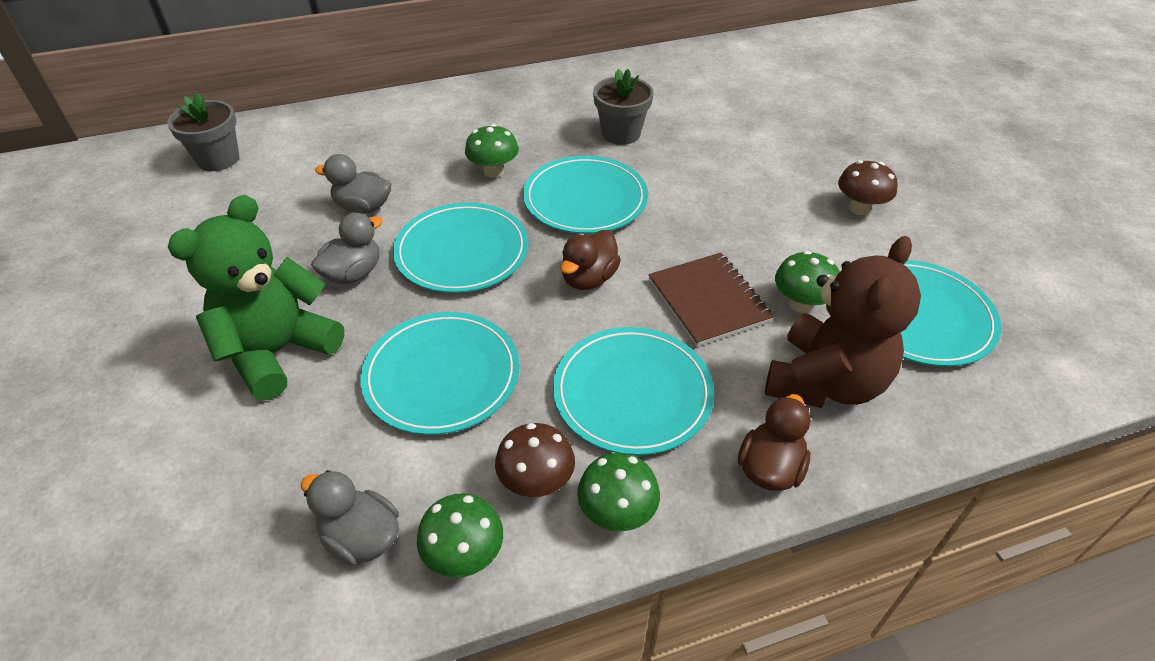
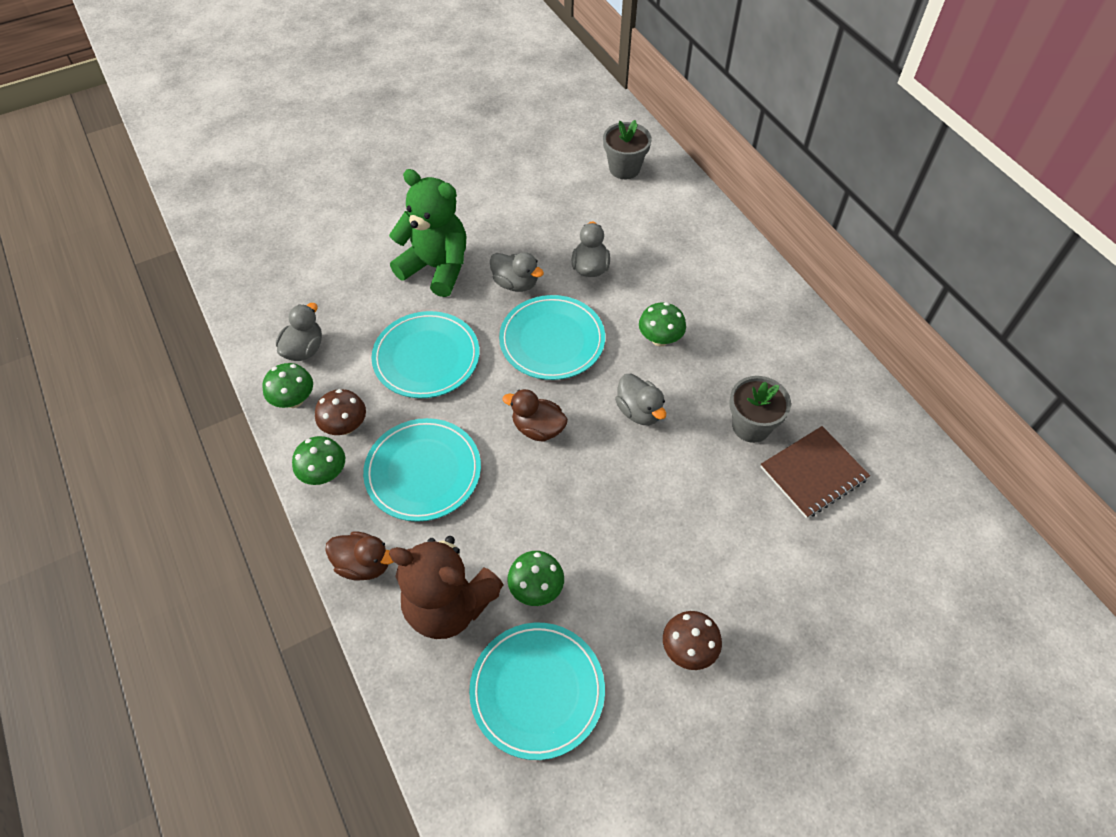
camera: 80 degrees right, 10 degrees up
(585, 199) = (639, 411): turquoise plate -> grey duck
(708, 301) = (527, 516): brown notebook -> brown notebook (813, 473)

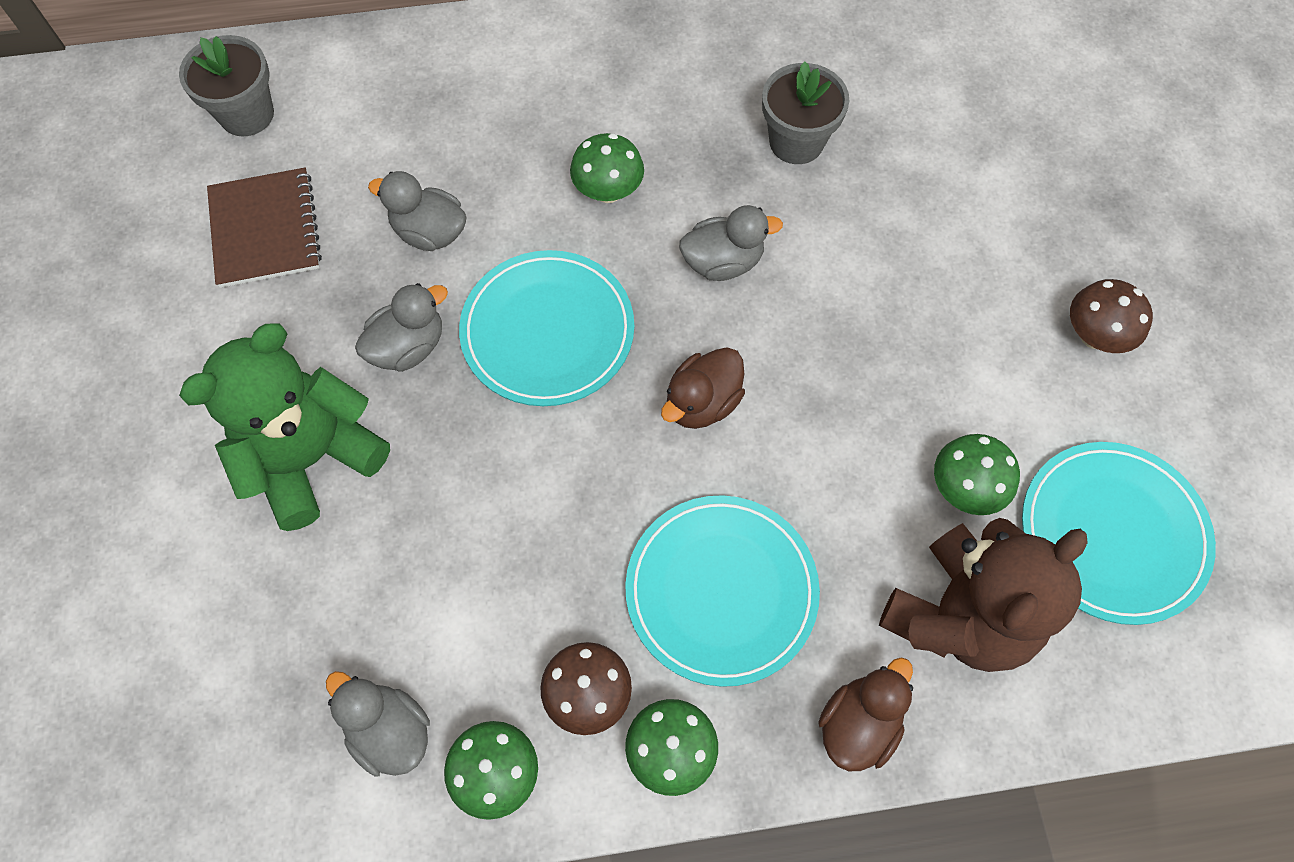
camera: 70 degrees left, 10 degrees up
(426, 357) = (500, 526): turquoise plate -> none
(813, 473) = (890, 105): brown notebook -> brown notebook (265, 230)

